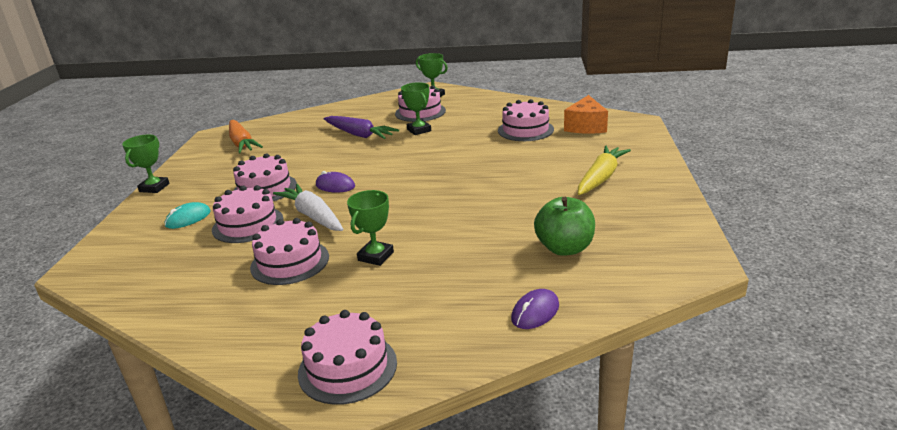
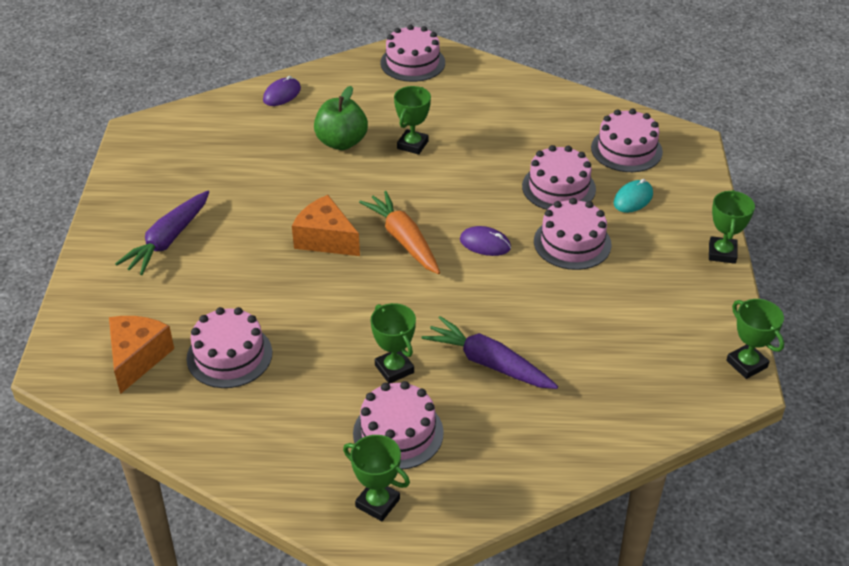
camera: 175 degrees right, 15 degrees up
(201, 141) = (746, 364): none -> green trophy
(242, 143) = (672, 352): orange carrot -> orange carrot (404, 240)
(290, 262) = (490, 142): pink cake -> pink cake (626, 150)
(313, 216) = (492, 196): white carrot -> none
(466, 183) = (325, 239): none -> orange cheese
(564, 248) = (242, 147): green apple -> green apple (341, 142)
(601, 178) = (168, 240): yellow carrot -> purple carrot

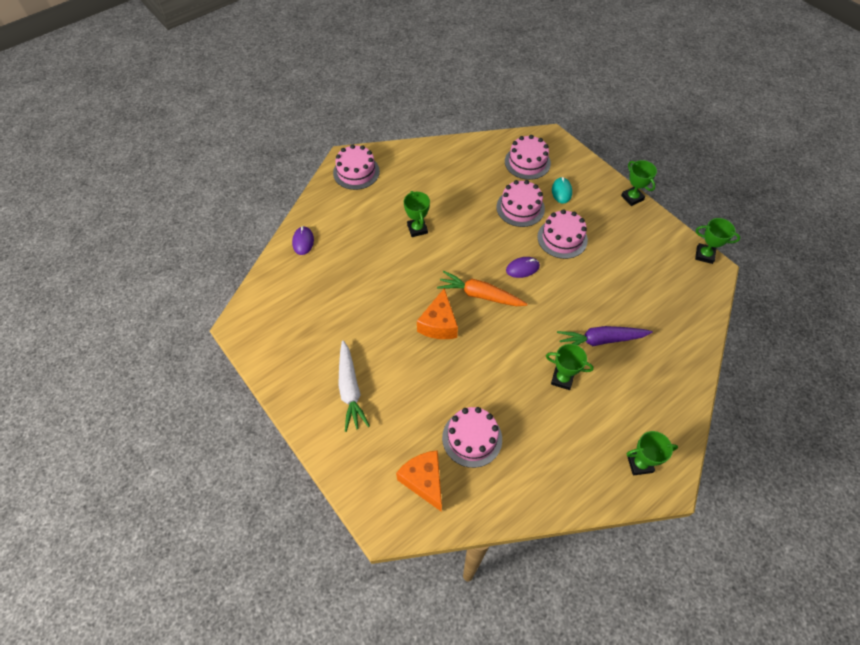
camera: 40 degrees left, 15 degrees up
(168, 240) = (350, 390): purple carrot -> white carrot
(325, 239) = (439, 324): orange cheese -> orange cheese turned 75 degrees counterclockwise
(341, 142) = (376, 253): green apple -> none
(398, 433) = (605, 415): pink cake -> none

